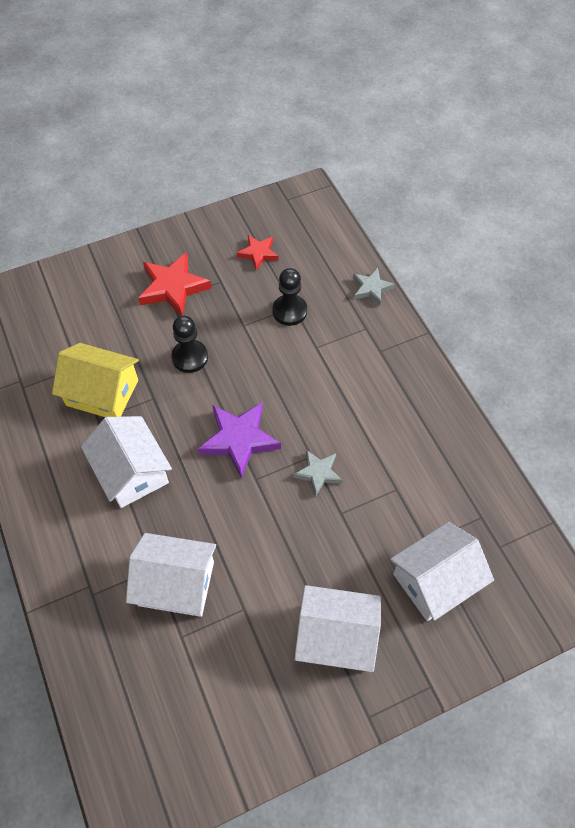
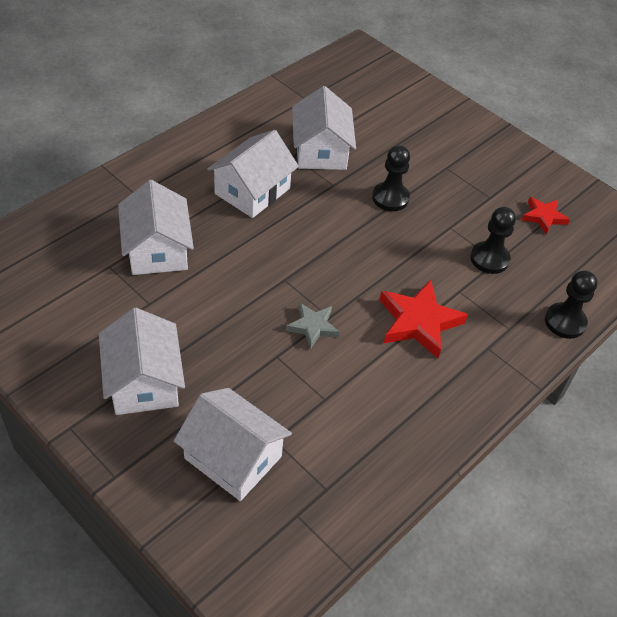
camera: 65 degrees right, 10 degrees down
(102, 393) = (321, 150): yellow house -> white house
(173, 287) = (460, 166): red star -> red star (418, 322)
(239, 439) = (320, 256): purple star -> none
(371, 288) = (565, 322): grey star -> black pawn

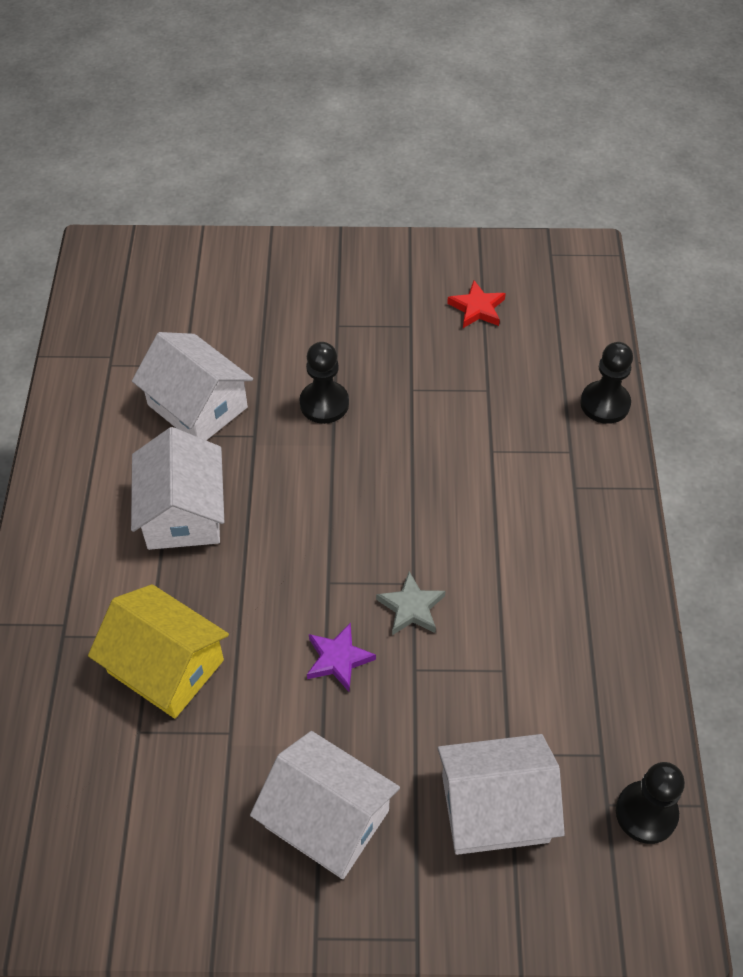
camera: 40 degrees left, 5 degrees up
(157, 249) = (165, 666): white house -> yellow house
(243, 317) = (338, 659): none -> purple star
(418, 322) = (493, 515): red star -> none
(489, 259) = (480, 393): black pawn -> black pawn (646, 813)

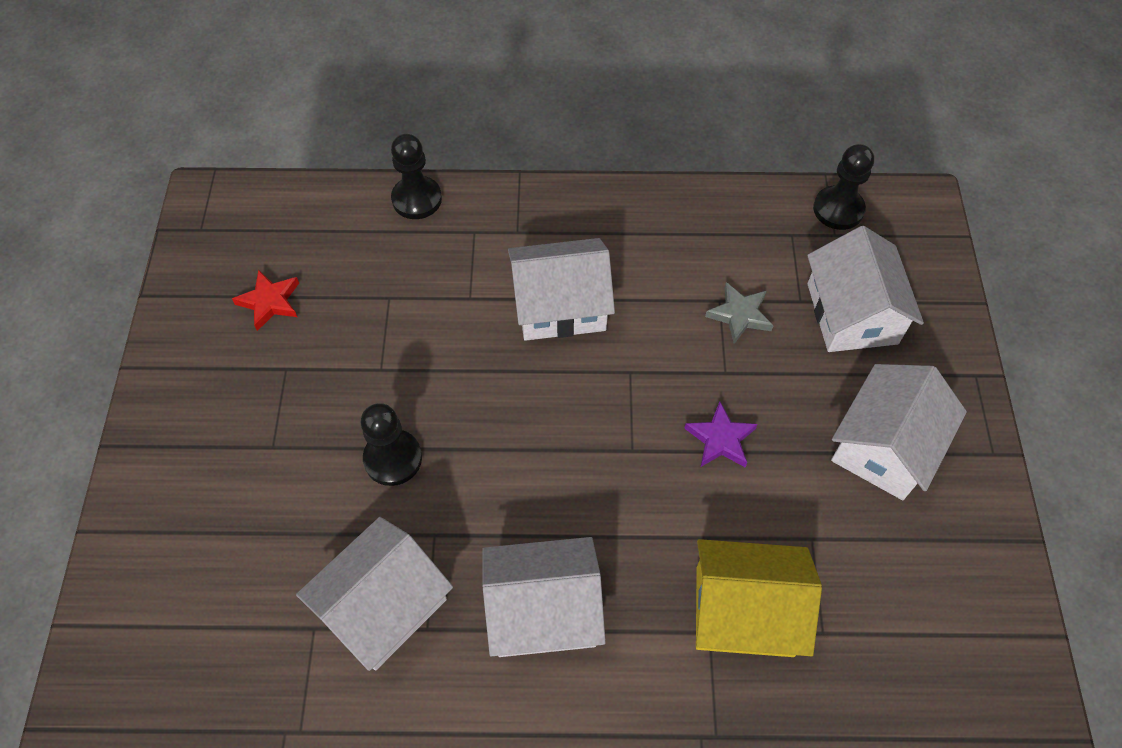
camera: 90 degrees left, 5 degrees up
(165, 666) = (744, 611): yellow house -> yellow house turned 60 degrees clockwise
(411, 607) = (658, 373): grey star -> grey star (739, 315)
(487, 524) = (560, 305): none -> white house

